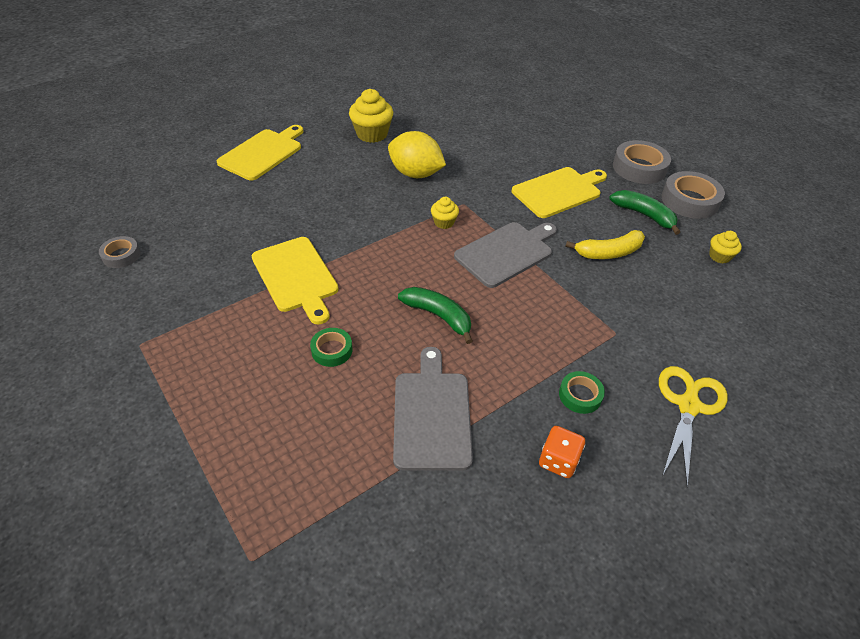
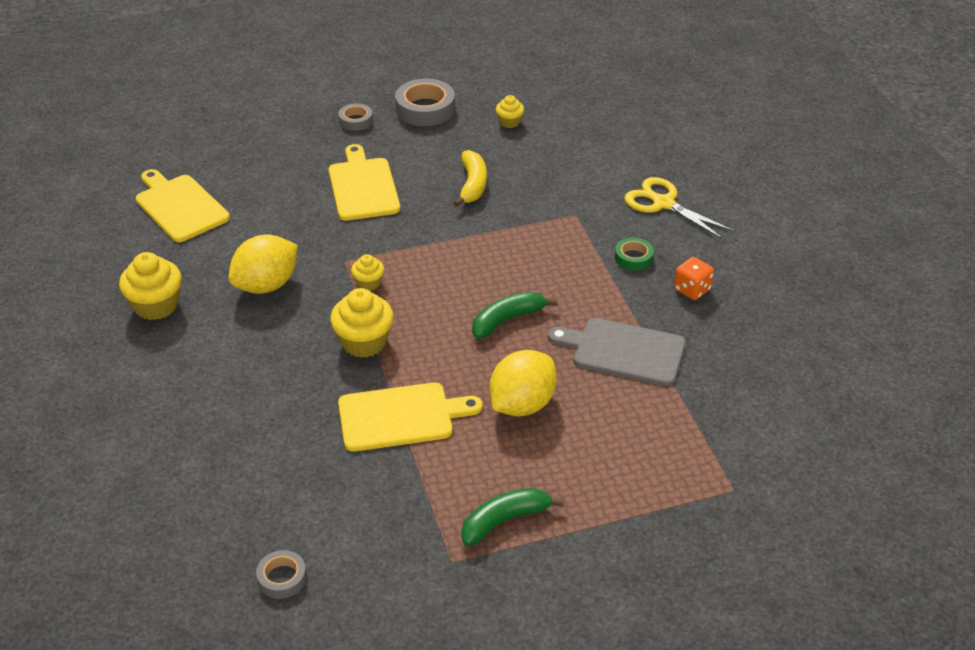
camera: 70 degrees left, 5 degrees down
(263, 153) = (131, 418): yellow cutting board -> yellow cutting board (180, 206)
(332, 350) = (522, 404): green tape -> yellow lemon
(374, 236) = (364, 342): none -> yellow cupcake
(506, 253) = (440, 251): grey cutting board -> none
(639, 168) = (356, 120): grey tape -> grey tape, size x0.56
(644, 215) = (431, 144): green banana -> green banana (504, 520)

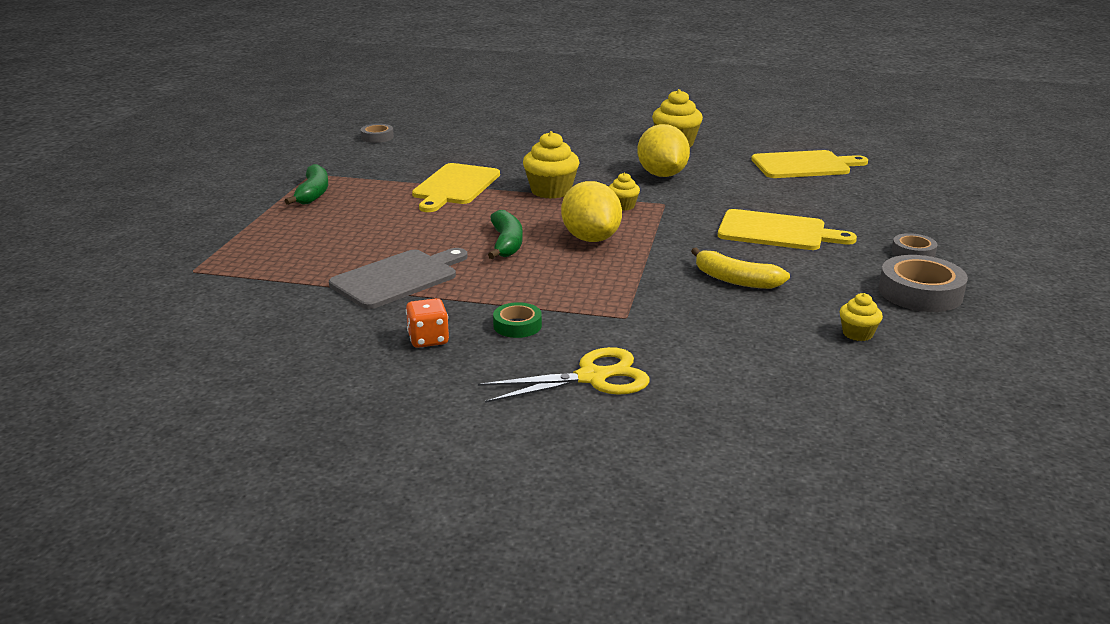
camera: 120 degrees right, 15 degrees down
(522, 404) = (403, 224): yellow lemon -> yellow lemon (590, 238)

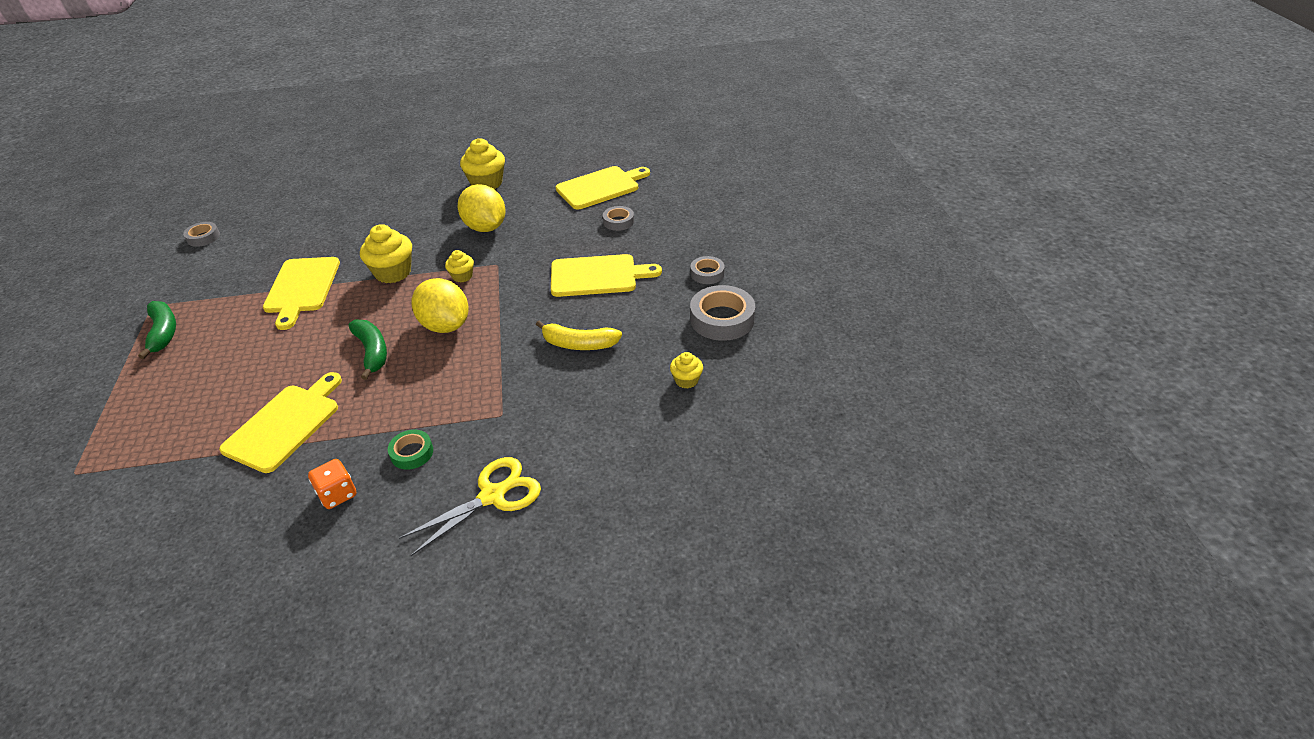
camera: 20 degrees left, 15 degrees up
(398, 278) = (285, 424): grey cutting board -> yellow cutting board
(816, 194) = (618, 221): none -> grey tape

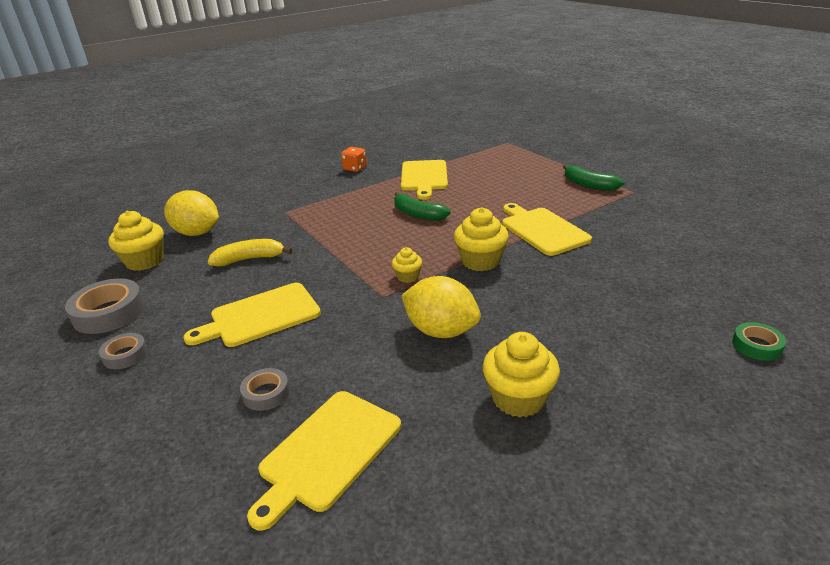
camera: 155 degrees right, 10 degrees down
(203, 237) = (716, 236): grey tape -> none
(412, 453) = (329, 187): green tape -> green tape (756, 345)
(445, 325) = (379, 241): yellow lemon -> yellow lemon (197, 233)
(493, 495) = (264, 187): yellow scissors -> none
(686, 380) = (145, 261): yellow cupcake -> yellow cupcake, size x1.81

